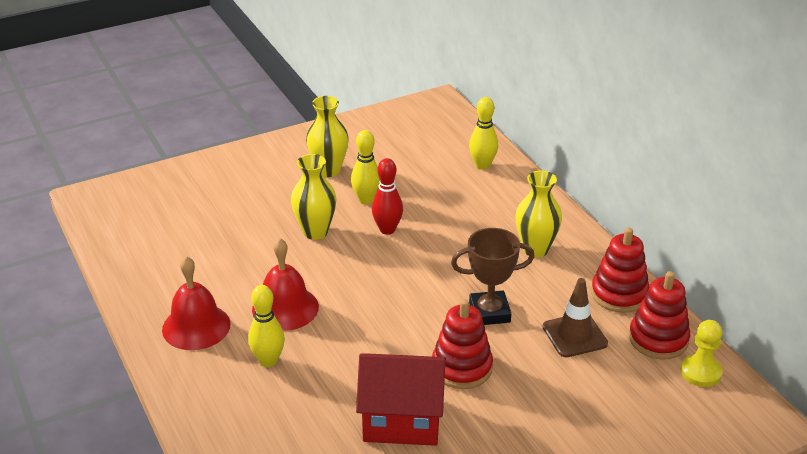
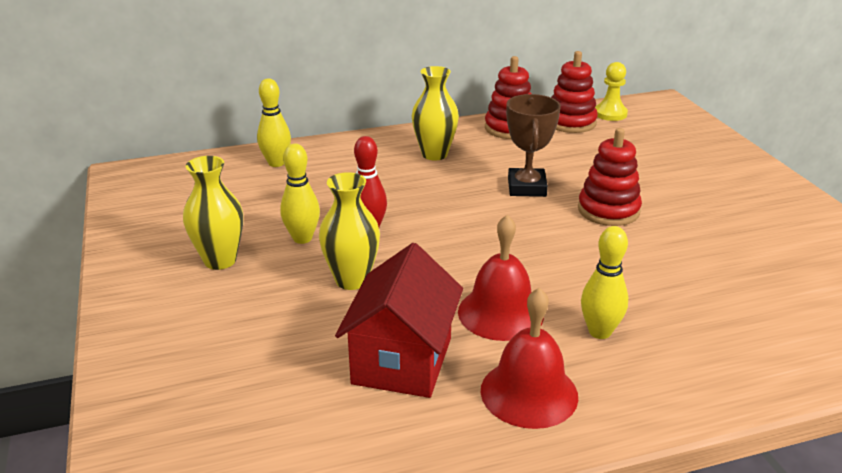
camera: 80 degrees left, 5 degrees down
(402, 420) = (687, 250): red house -> red house (402, 360)
(574, 335) = (563, 153): brown traffic cone -> none

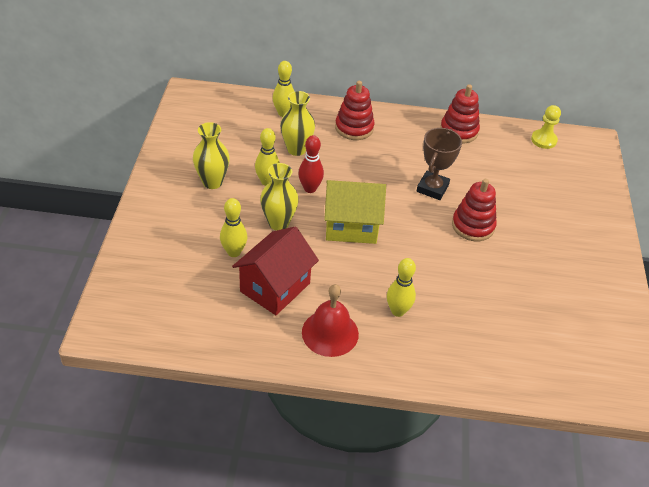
camera: 20 degrees right, 15 degrees up
(307, 335) = (234, 252): none -> yellow bowling pin
(434, 154) = (390, 139): yellow vase -> yellow vase (296, 149)
(456, 254) = (351, 226): none -> yellow house
(500, 313) = (349, 277): red bell -> none
(570, 122) = (507, 139): red stacking toy -> red stacking toy (354, 128)

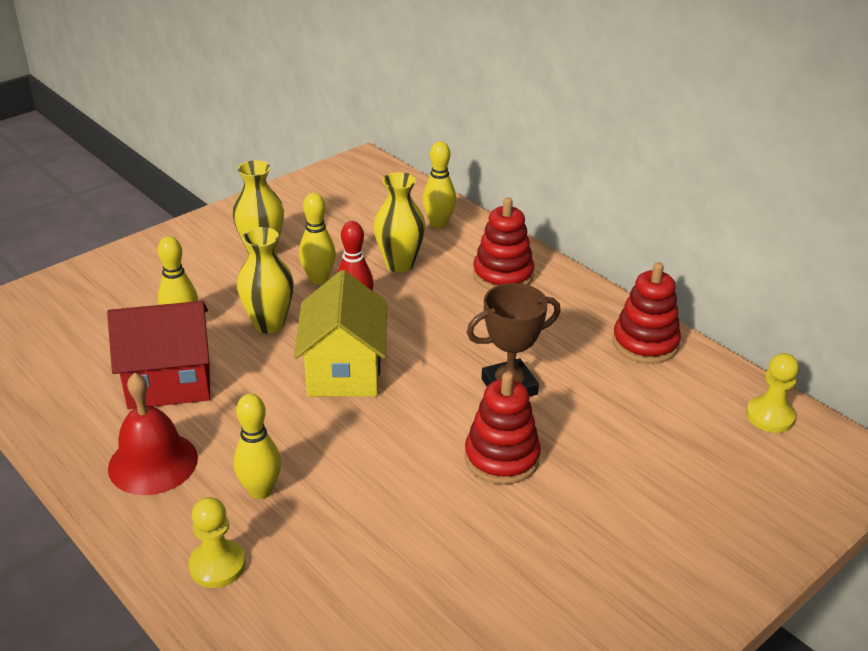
camera: 45 degrees right, 10 degrees down
(351, 226) = (344, 371): yellow house -> yellow house turned 45 degrees clockwise
(428, 357) = (217, 565): none -> yellow pawn

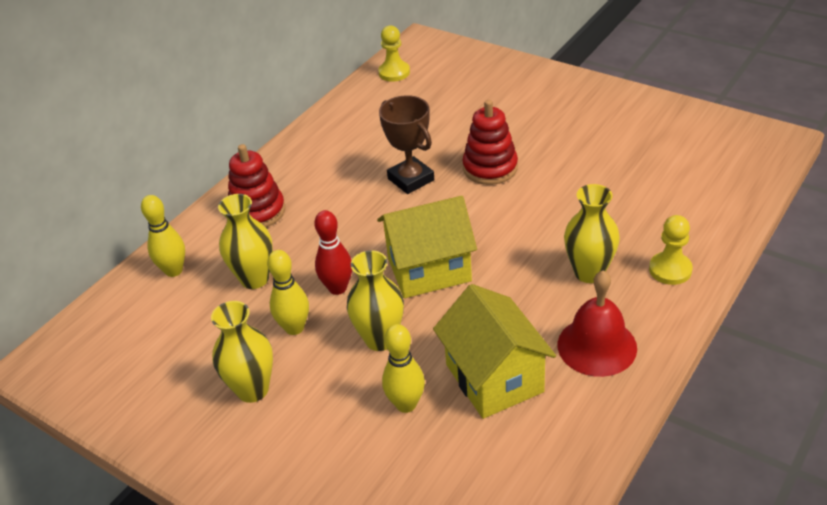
camera: 100 degrees left, 5 degrees up
(169, 382) = (494, 378): red house -> yellow house
(260, 490) = (589, 272): yellow bowling pin -> yellow vase
(645, 343) = (332, 127): red stacking toy -> none

